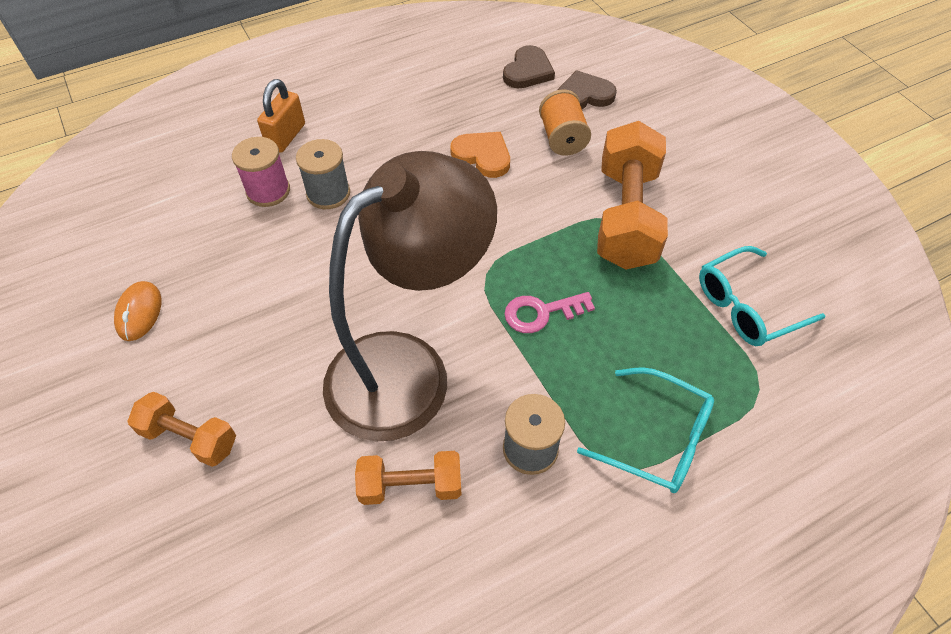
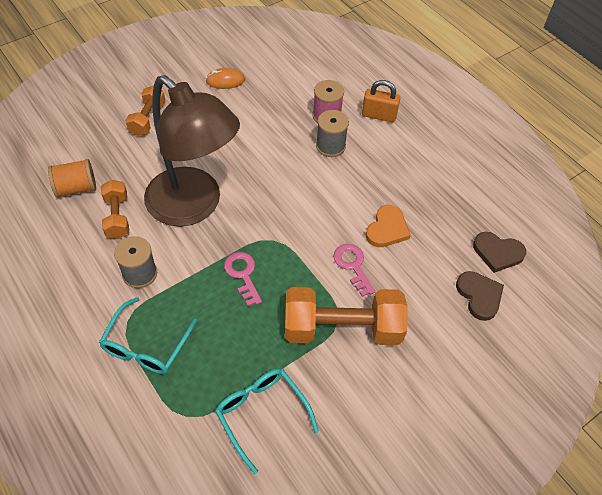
camera: 80 degrees right, 0 degrees up
(536, 195) = (352, 266): none -> pink key
(562, 138) = (420, 281): orange spool -> orange spool (76, 188)

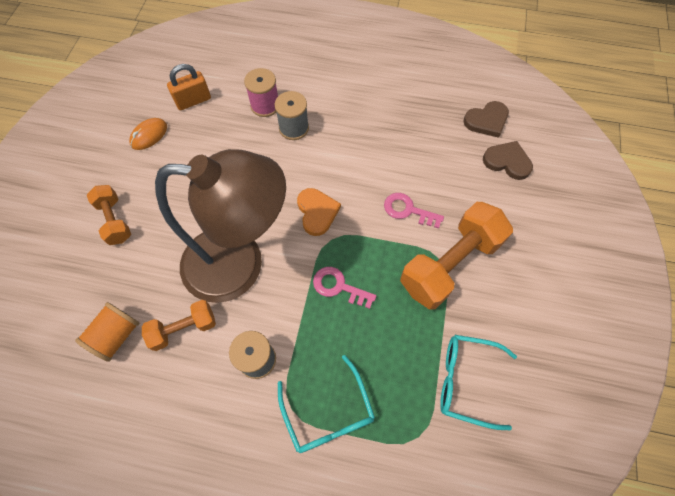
camera: 40 degrees left, 10 degrees up
(117, 217) = (184, 328): orange dumbbell -> orange dumbbell turned 60 degrees counterclockwise
(379, 115) = (303, 76): orange padlock -> orange padlock (193, 101)
(387, 229) = (401, 162): orange heart -> orange heart (317, 212)

